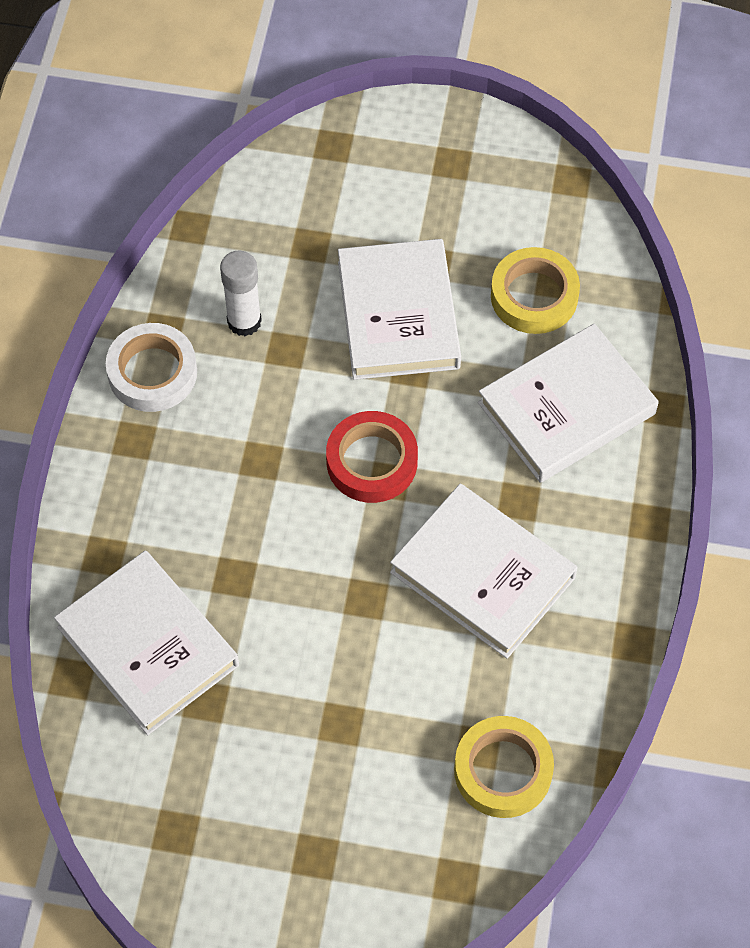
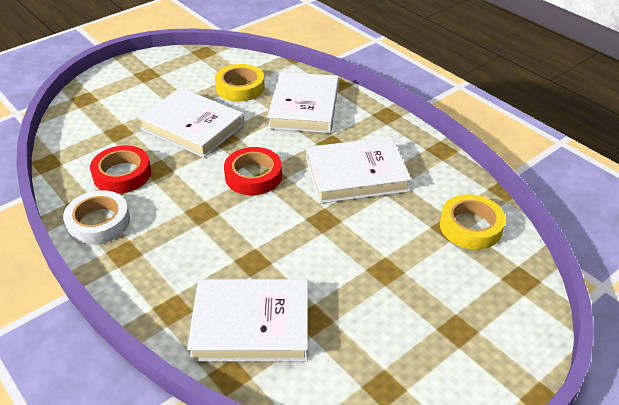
camera: 50 degrees left, 20 degrees down
(244, 321) = (122, 174): white glue stick -> red tape

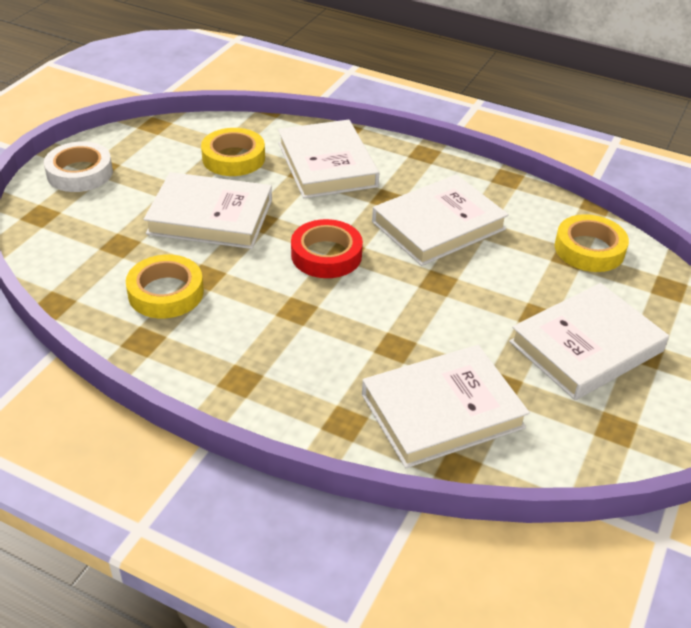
camera: 25 degrees left, 0 degrees up
(98, 222) = (181, 355): white tape -> white tape (80, 173)
(122, 174) = (166, 293): red tape -> yellow tape
(408, 309) = (586, 346): none -> white book

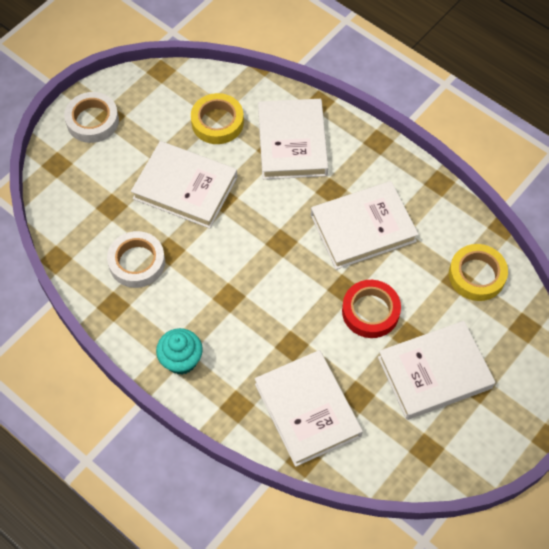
camera: 15 degrees right, 20 degrees up
(166, 293) = (137, 262): yellow tape -> white tape
(252, 384) = (181, 360): none -> turquoise cupcake
(326, 255) = (265, 245): red tape -> red tape (370, 311)
(442, 411) = (307, 410): white book -> white book turned 75 degrees clockwise

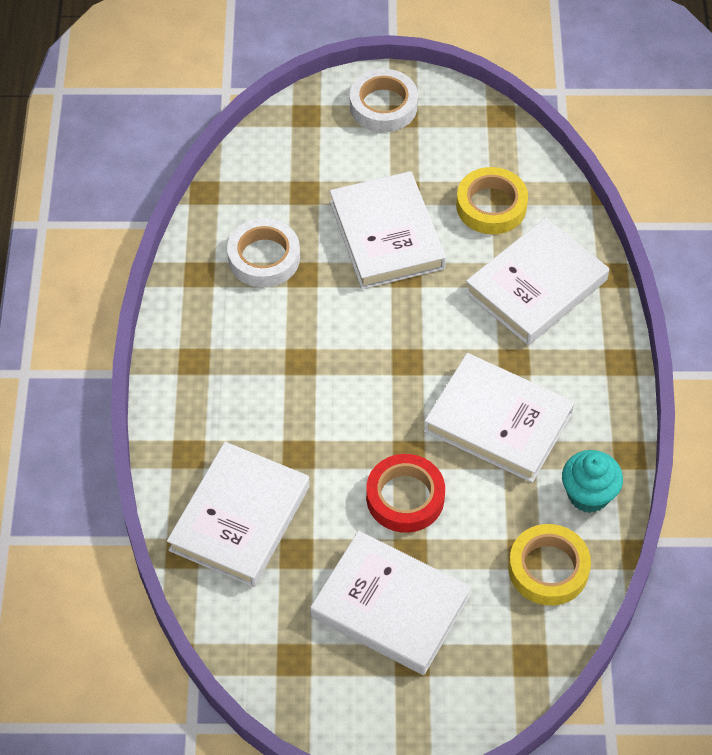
camera: 50 degrees right, 5 degrees down
(181, 360) = (194, 371): turquoise cupcake -> turquoise cupcake (588, 494)

